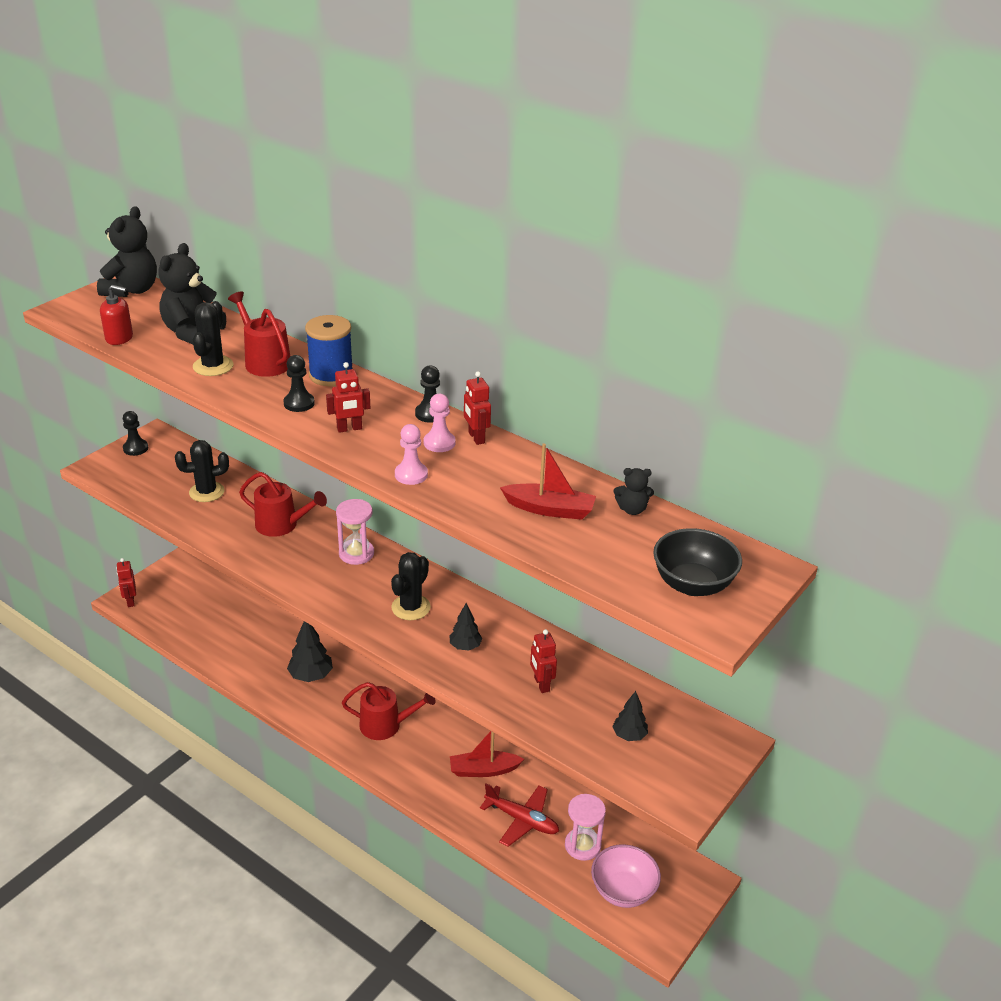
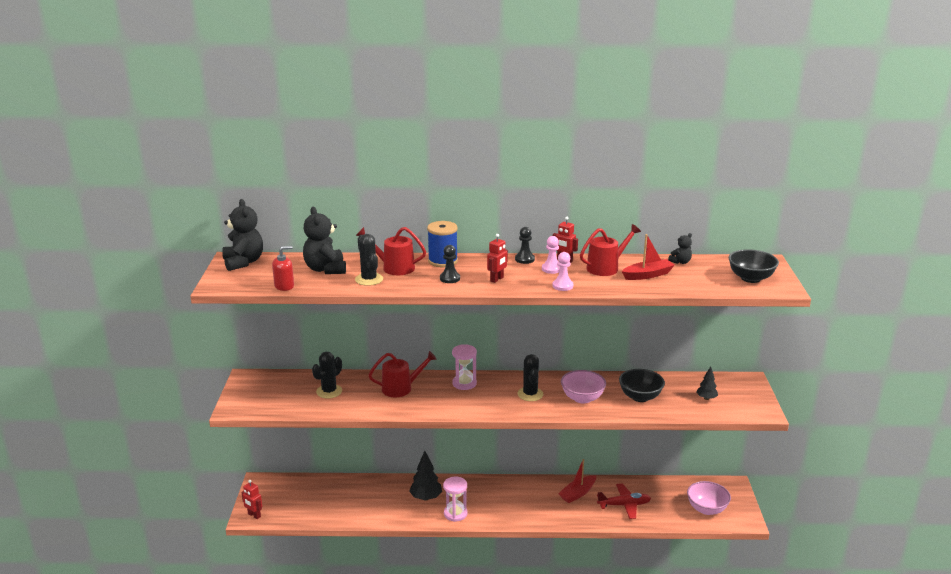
camera: 35 degrees left, 10 degrees down
(135, 448) = (245, 388): black pawn -> none
(385, 725) = (500, 500): red watering can -> red watering can (606, 268)
(465, 646) = (582, 398): black tree -> pink bowl
(541, 684) = (640, 397): red robot -> black bowl
(582, 845) = (665, 500): pink hourglass -> pink hourglass (455, 513)

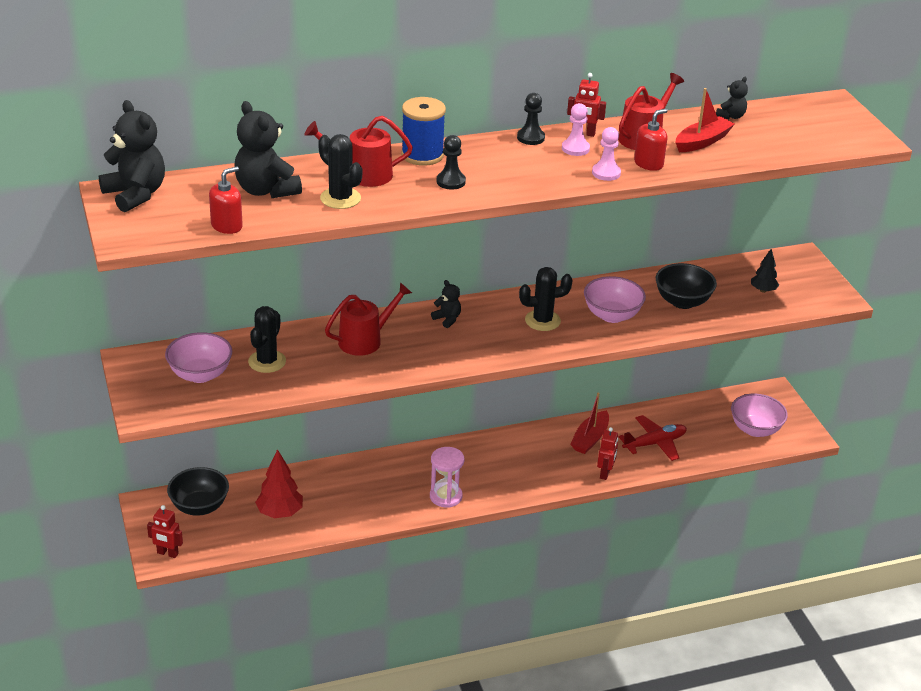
camera: 20 degrees left, 10 degrees up
(282, 392) = (200, 374): none -> pink bowl
(339, 503) = (280, 513): none -> red tree
(426, 498) = (395, 482): black tree -> none
(464, 383) = (447, 319): pink hourglass -> black teddy bear
(497, 279) = (514, 174): red robot -> red robot (605, 473)
(530, 394) = (542, 321): black cactus -> black cactus turned 75 degrees counterclockwise
(598, 284) = (648, 164): none -> red soap dispenser
(750, 278) = (828, 130): black bowl -> black bowl (199, 506)

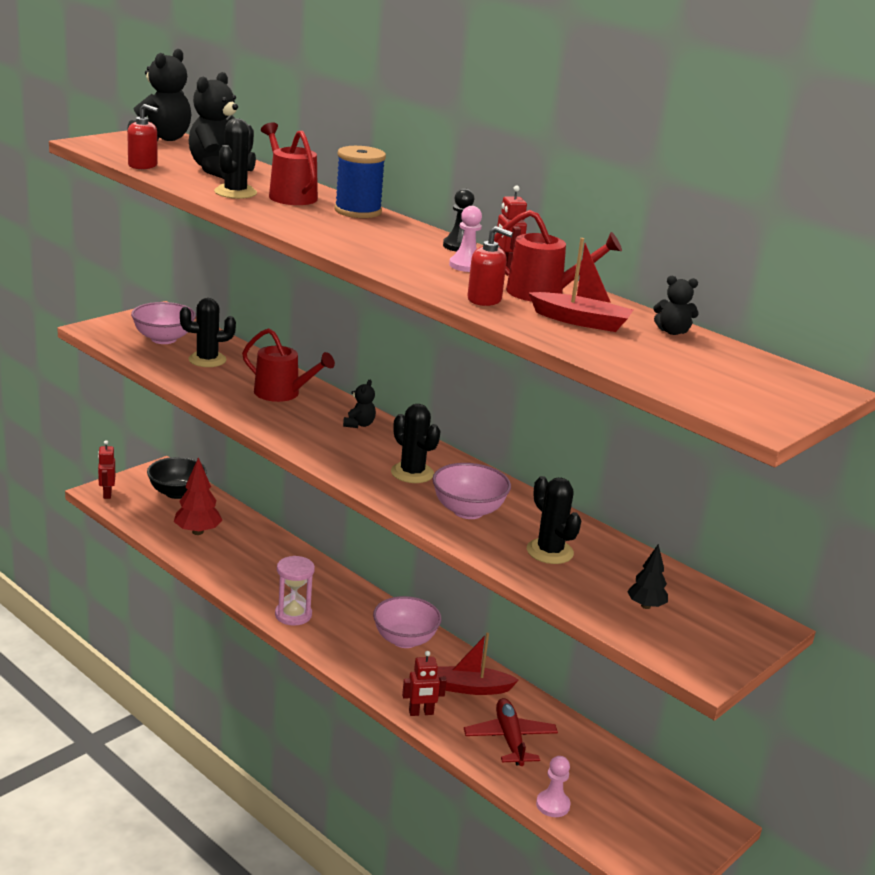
camera: 60 degrees right, 10 degrees down
(451, 181) = (320, 225): black pawn -> none
(606, 173) = (432, 282): pink pawn -> pink pawn (553, 805)
(654, 443) = (509, 739): red plane -> red plane turned 135 degrees counterclockwise
(682, 302) = (549, 551): black bowl -> black cactus
(755, 429) = (620, 821): pink bowl -> pink bowl (405, 640)

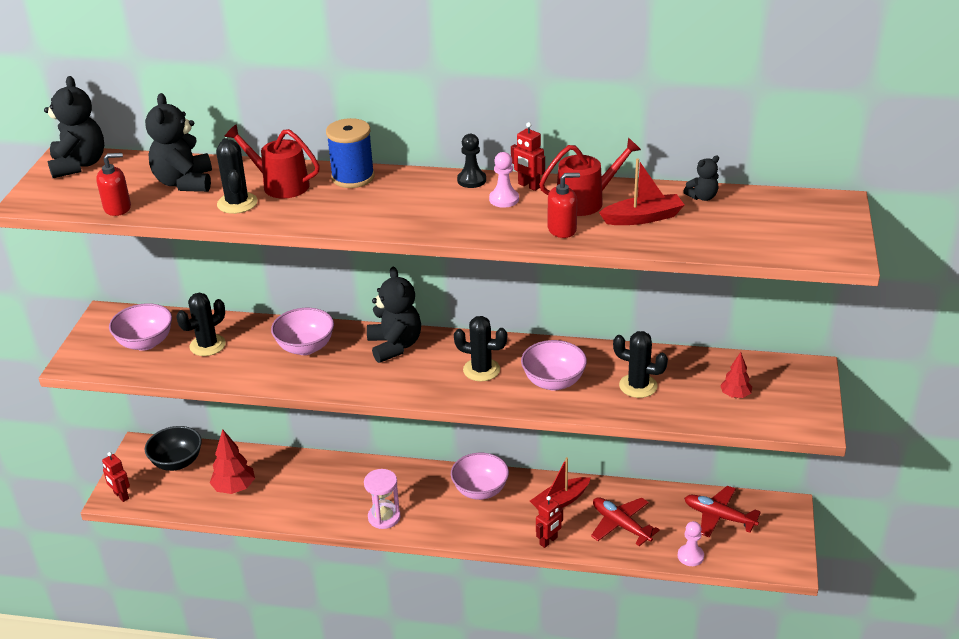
camera: 30 degrees left, 10 degrees up
(282, 393) = (305, 347): red watering can -> pink bowl
(359, 424) = (395, 346): black teddy bear -> black teddy bear, size x2.00
(625, 789) = (719, 517): none -> red plane
(646, 606) = (735, 395): black tree -> red tree

